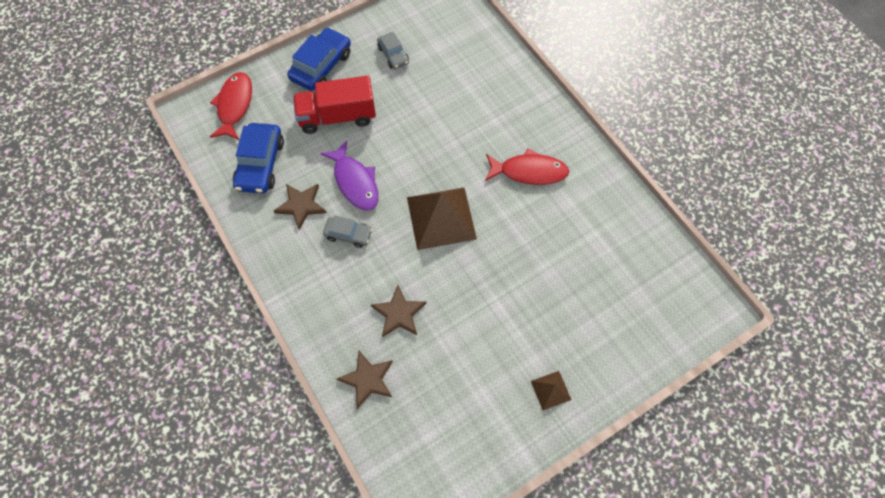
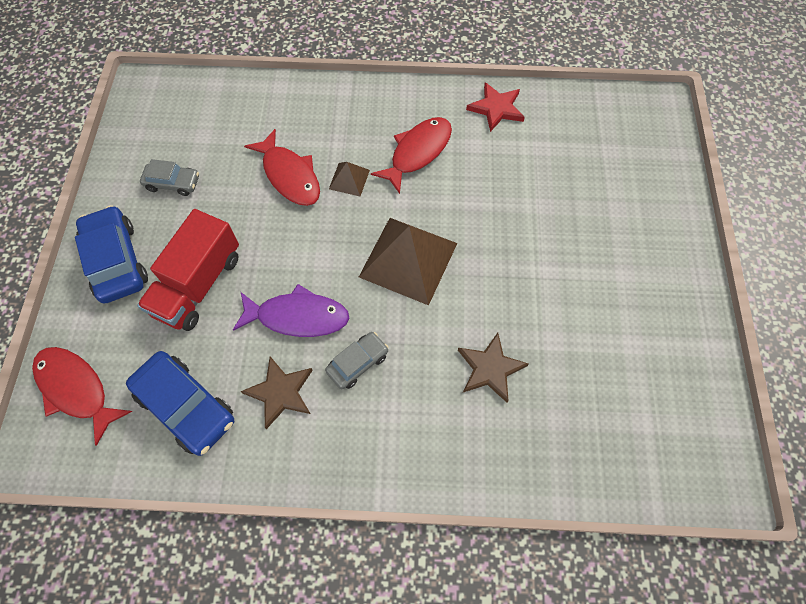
camera: 55 degrees left, 0 degrees up
(367, 379) = (547, 448): brown star -> none
(449, 111) = (289, 175): none -> red fish
(551, 390) = (661, 280): brown pyramid -> brown pyramid (349, 179)
(610, 197) = (496, 108): none -> red star

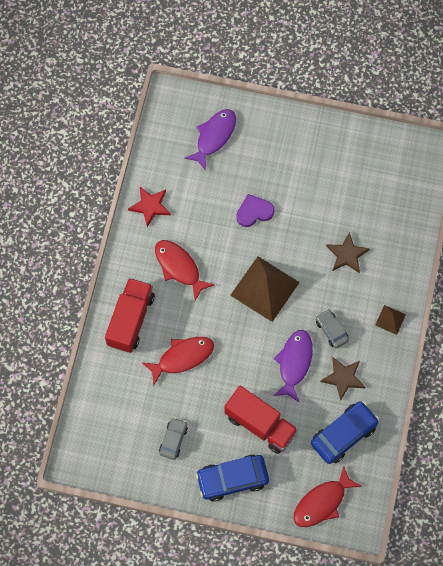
camera: 80 degrees left, 5 degrees up
(334, 112) = (130, 320): none -> red truck
(349, 179) = (193, 317): brown pyramid -> brown pyramid (390, 319)
(524, 228) = (254, 212): none -> purple heart
(622, 163) = (214, 137): none -> purple fish

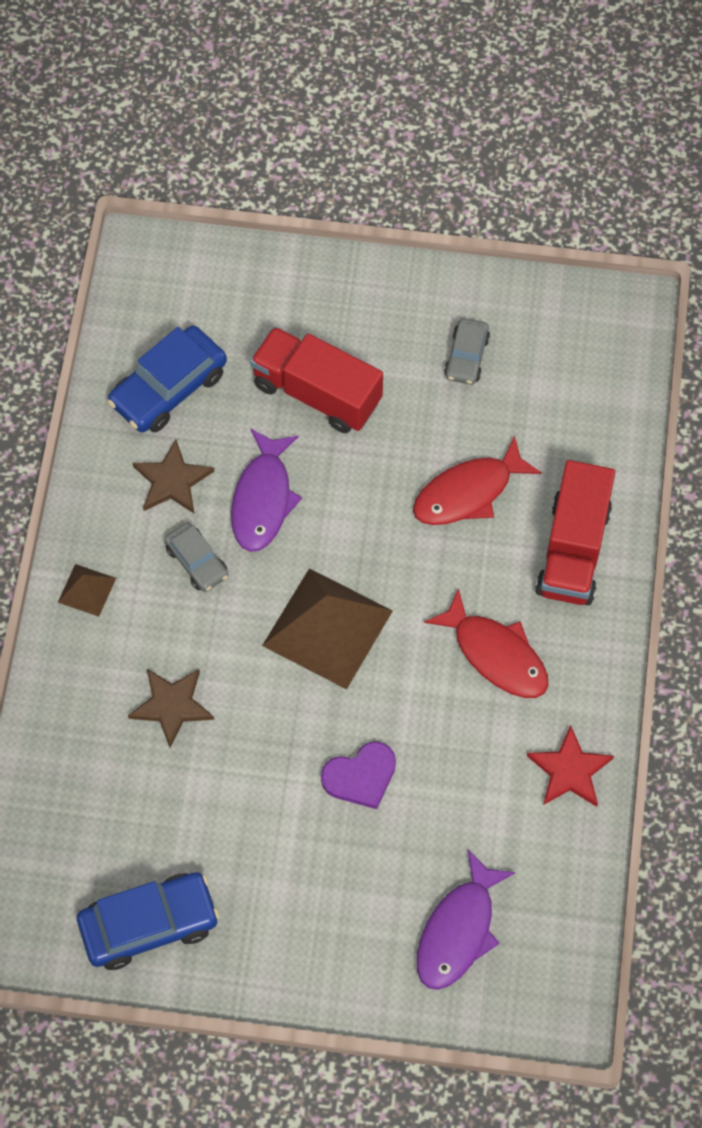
camera: 175 degrees right, 5 degrees down
(232, 479) = (357, 305): blue car -> blue car (149, 924)
(322, 502) = (202, 282): red fish -> none

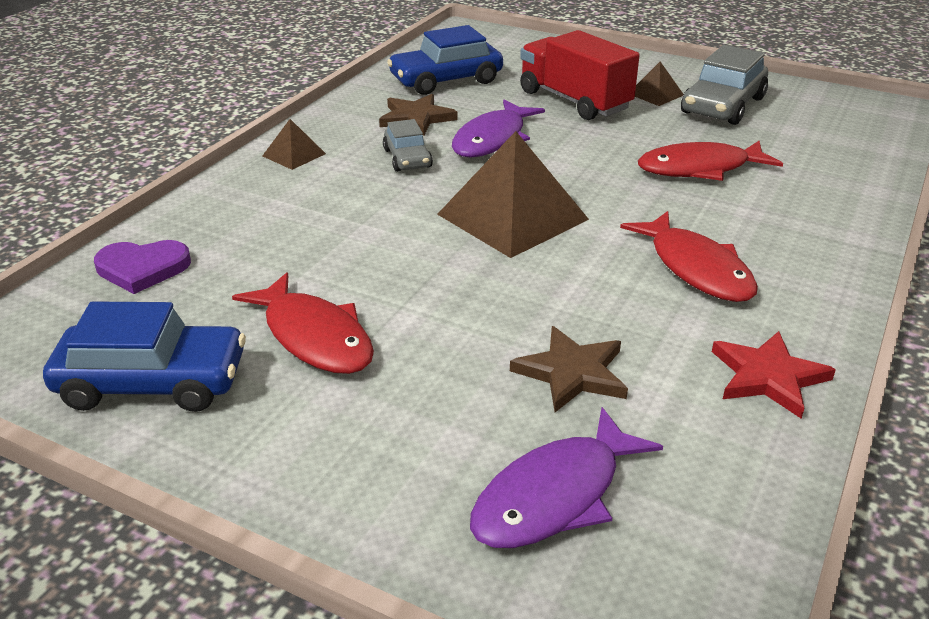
camera: 20 degrees right, 30 degrees down
(172, 706) = (317, 231): brown star -> brown star (572, 373)
(238, 838) = (314, 337): none -> red fish
(360, 776) = (491, 322): purple heart -> purple heart (142, 268)
(395, 352) = (655, 94): none -> brown pyramid
(466, 357) = (723, 106): grey car -> grey car, size x1.71
(573, 550) = (808, 219): red truck -> none

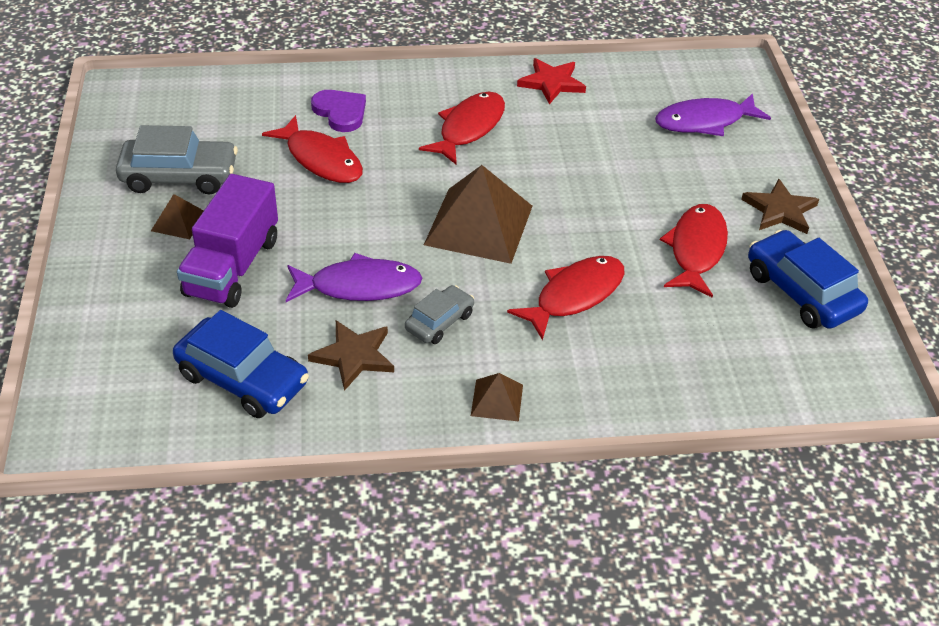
camera: 125 degrees left, 10 degrees up
(142, 268) = (728, 377): purple heart -> purple heart (340, 112)
(352, 230) = (574, 296): none -> red fish
(555, 496) = (705, 121): purple fish -> purple fish turned 150 degrees clockwise
(572, 373) = (617, 143): brown star -> brown star (780, 210)
(574, 101) = (232, 267): red truck -> purple truck

